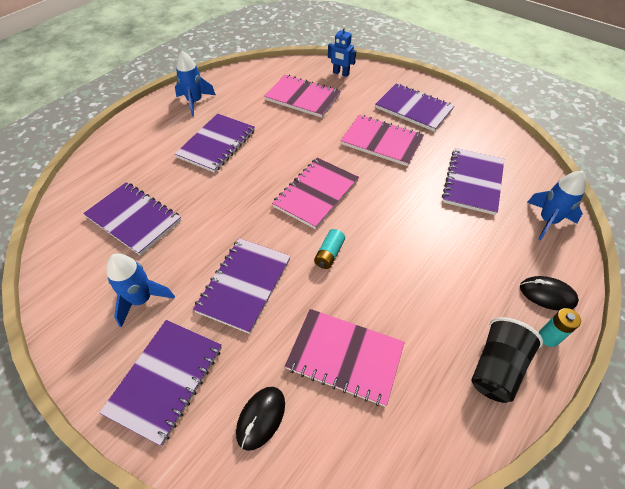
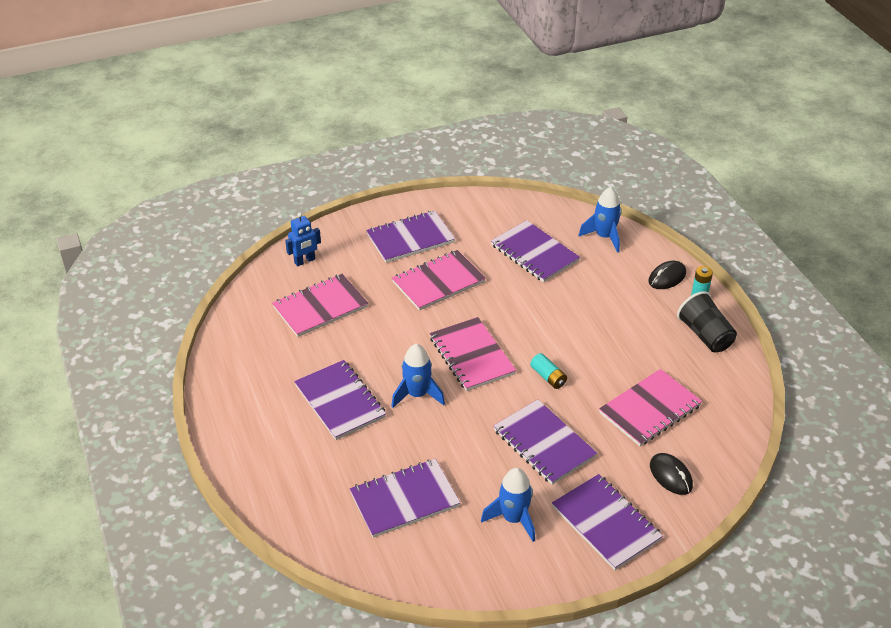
camera: 60 degrees left, 10 degrees down
(195, 102) = (246, 396): blue rocket -> blue rocket (417, 395)

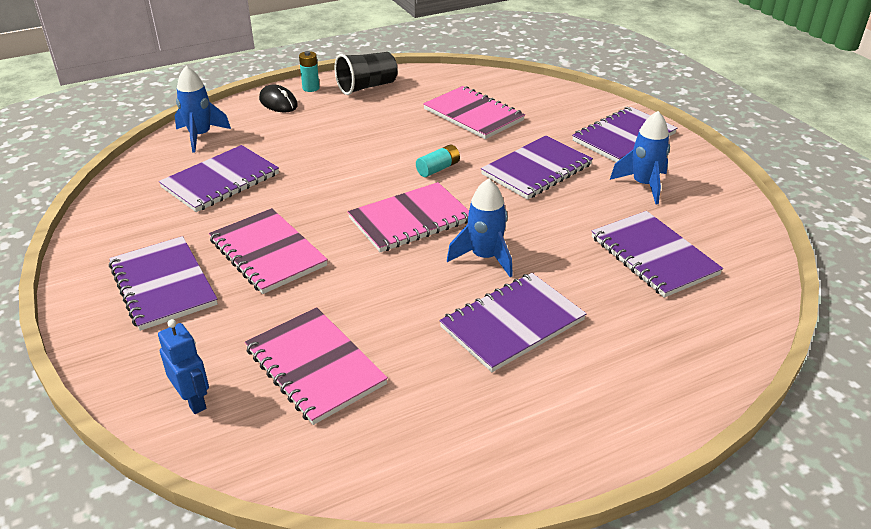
camera: 95 degrees left, 5 degrees down
(670, 476) = (553, 107): black mouse -> none

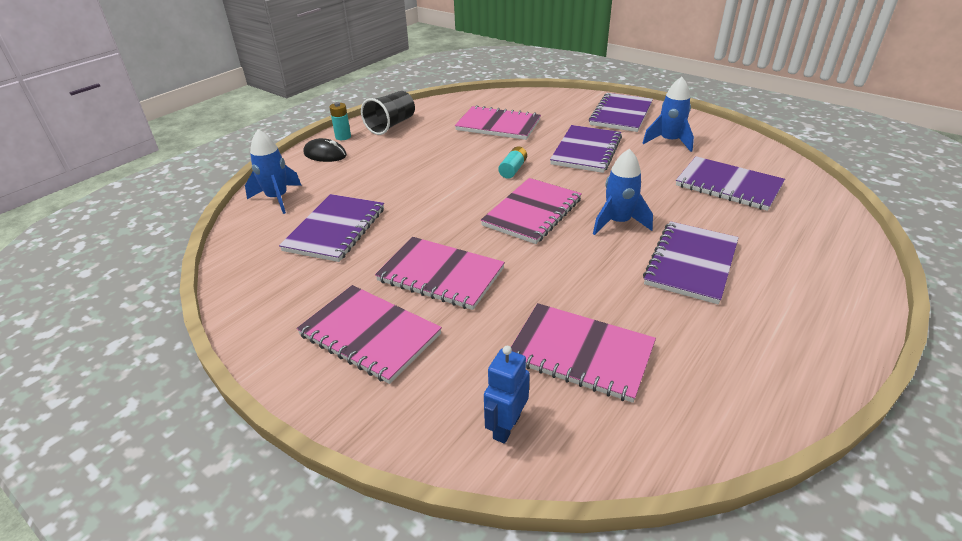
camera: 25 degrees left, 0 degrees up
(163, 285) = (370, 335): purple notebook -> pink notebook
(193, 400) = (506, 427): blue robot -> blue robot turned 90 degrees counterclockwise

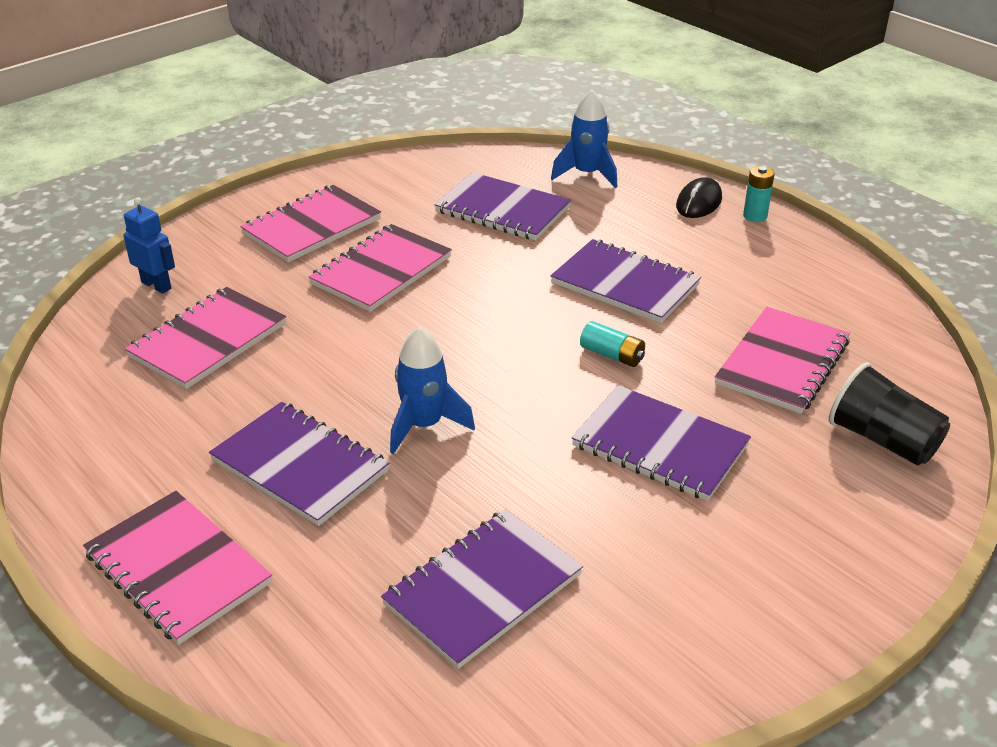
camera: 100 degrees right, 0 degrees up
(391, 125) = (793, 257): black cup -> black cup (882, 440)
(532, 212) = (482, 353): pink notebook -> pink notebook (178, 569)
(621, 114) = (823, 535): purple notebook -> purple notebook (625, 284)
(669, 141) = (678, 569): blue rocket -> none

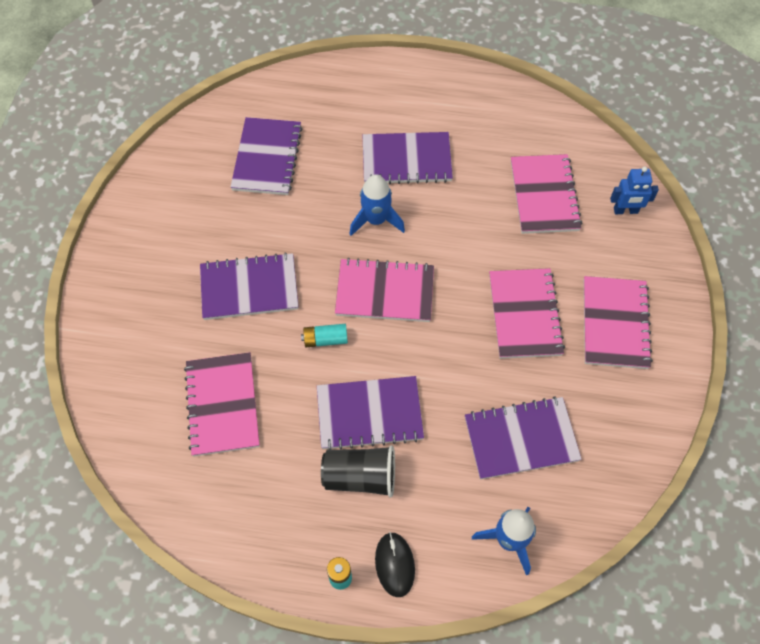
camera: 140 degrees right, 25 degrees up
(178, 569) = (396, 88): pink notebook -> pink notebook (385, 292)
(882, 440) = (133, 376): black cup -> black cup (360, 477)

